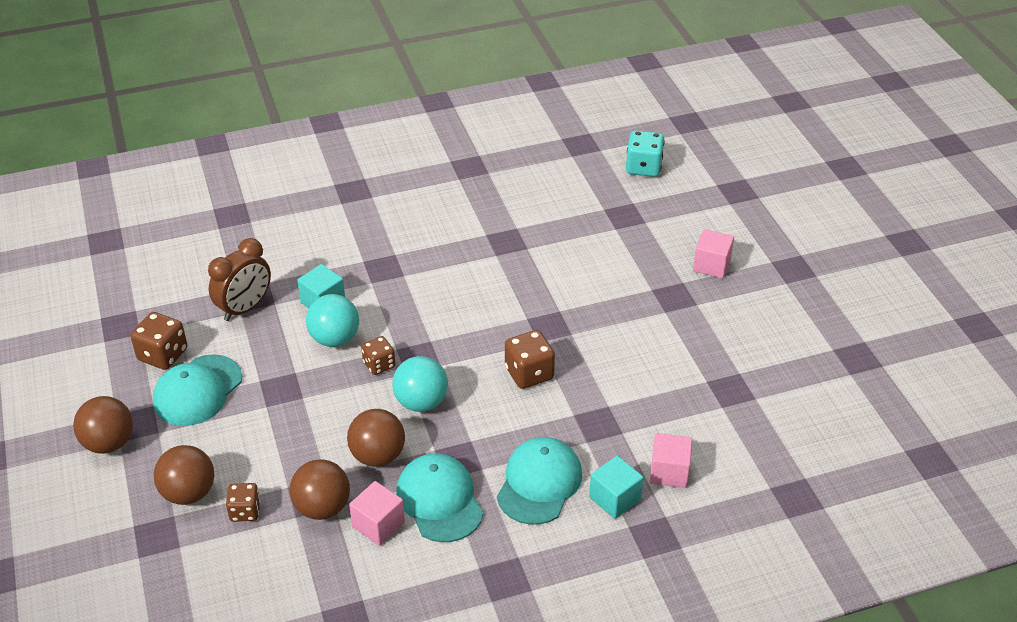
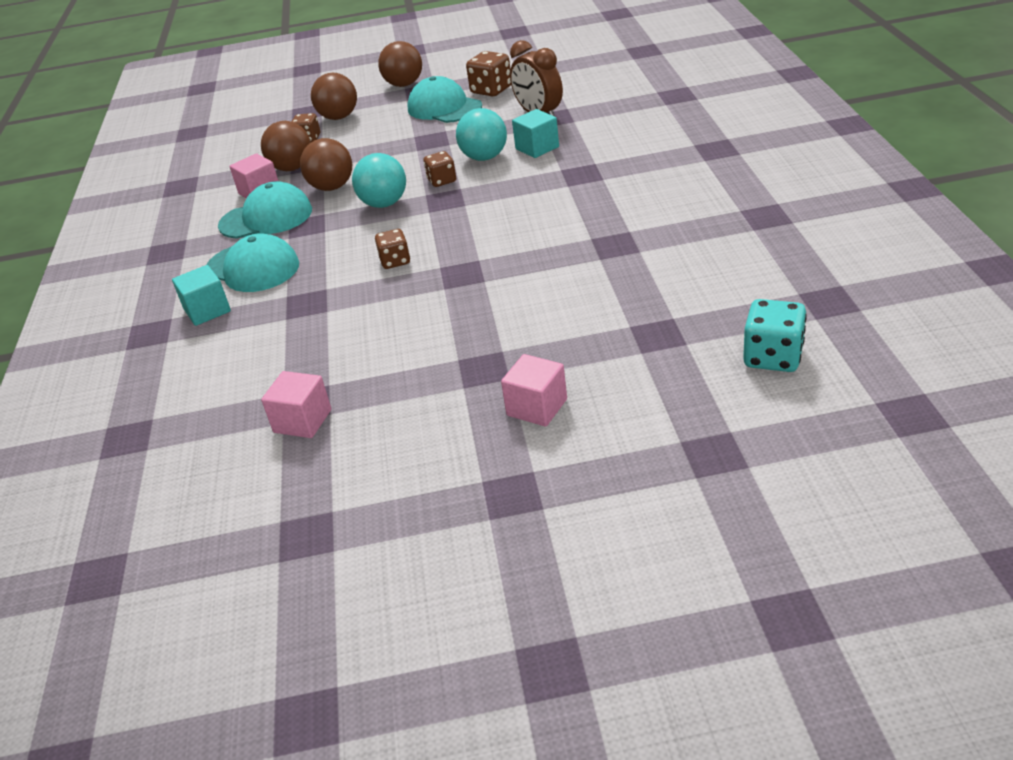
camera: 105 degrees right, 5 degrees down
(529, 373) = (395, 261): brown dice -> brown dice, size x0.66
(669, 472) = (217, 346): pink cube -> pink cube (302, 421)

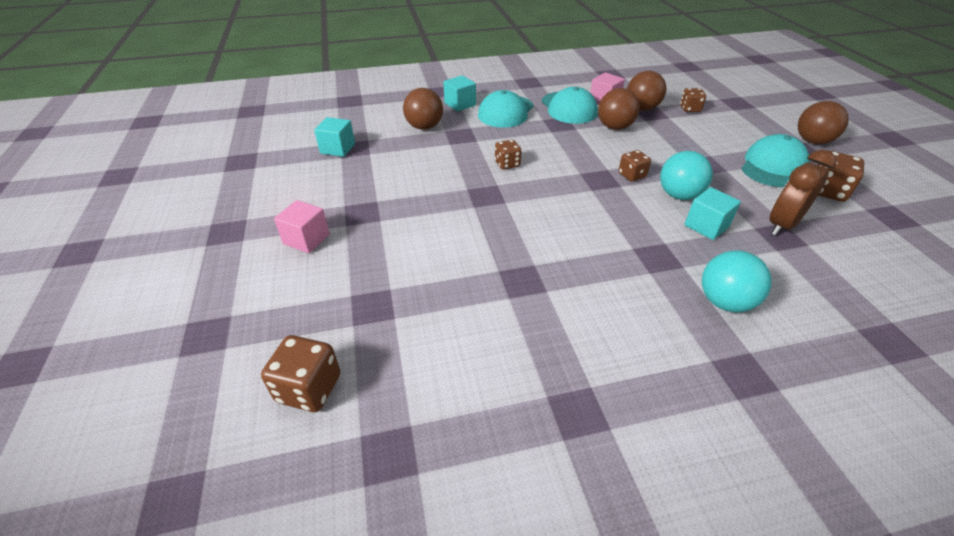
camera: 80 degrees right, 5 degrees up
(302, 421) = (337, 149): pink cube -> turquoise cube
(339, 117) = (732, 117): brown ball -> brown ball (424, 127)
(384, 204) = (591, 151): turquoise ball -> turquoise ball (724, 302)
(773, 357) = (309, 388): turquoise dice -> brown dice

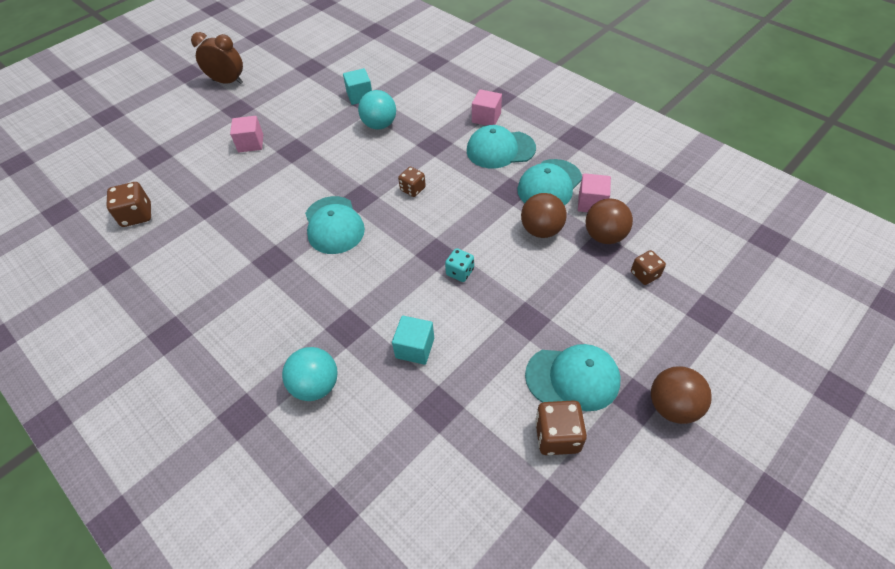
camera: 60 degrees right, 10 degrees up
(424, 127) = (429, 119): brown ball -> none
(460, 104) = (486, 118): turquoise cube -> pink cube
(509, 222) = (334, 225): none -> turquoise cap
(631, 175) = (460, 272): brown dice -> turquoise dice
(679, 195) = (451, 315): turquoise ball -> turquoise ball (379, 125)
(782, 225) = (458, 406): brown clock -> brown clock (227, 82)

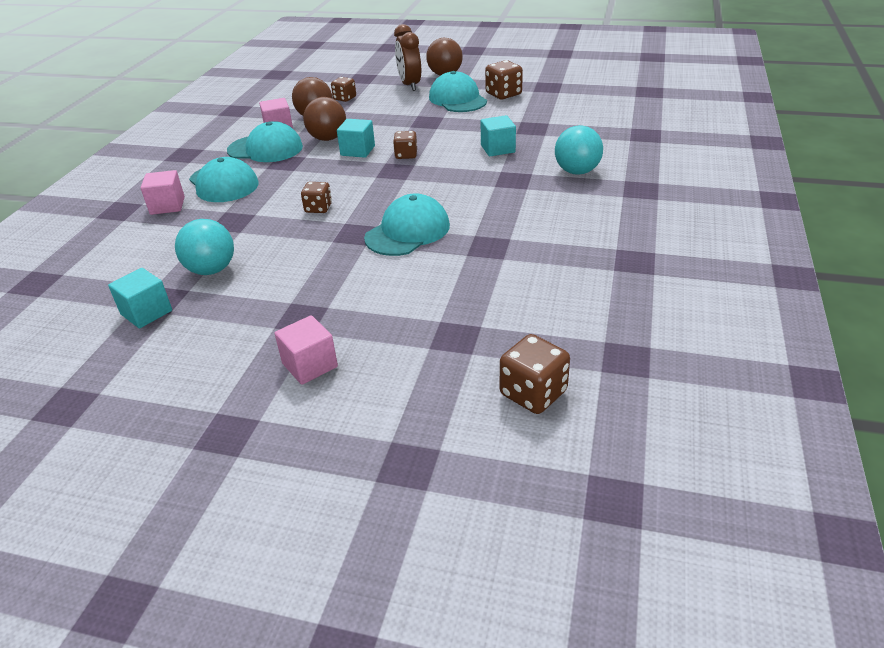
camera: 120 degrees left, 15 degrees down
(227, 82) = (139, 502): brown clock -> brown clock (410, 85)
(460, 272) = (406, 155): turquoise dice -> brown dice
(497, 242) = (357, 151): none -> turquoise cube

